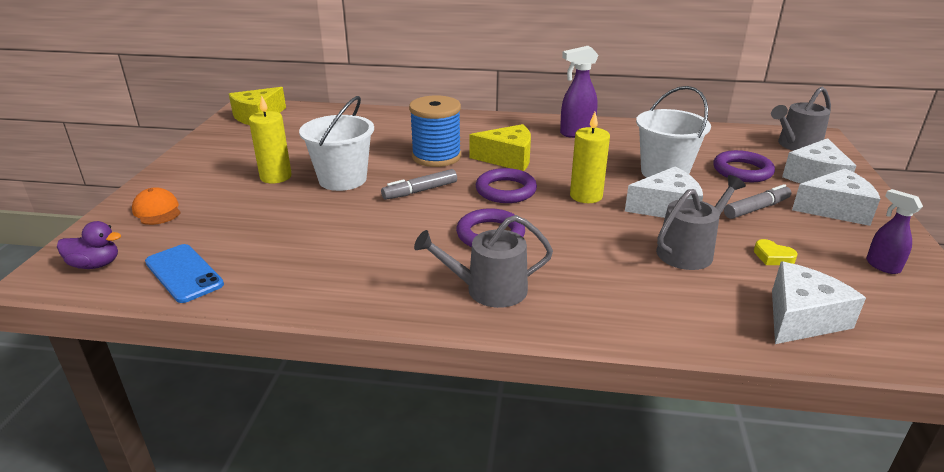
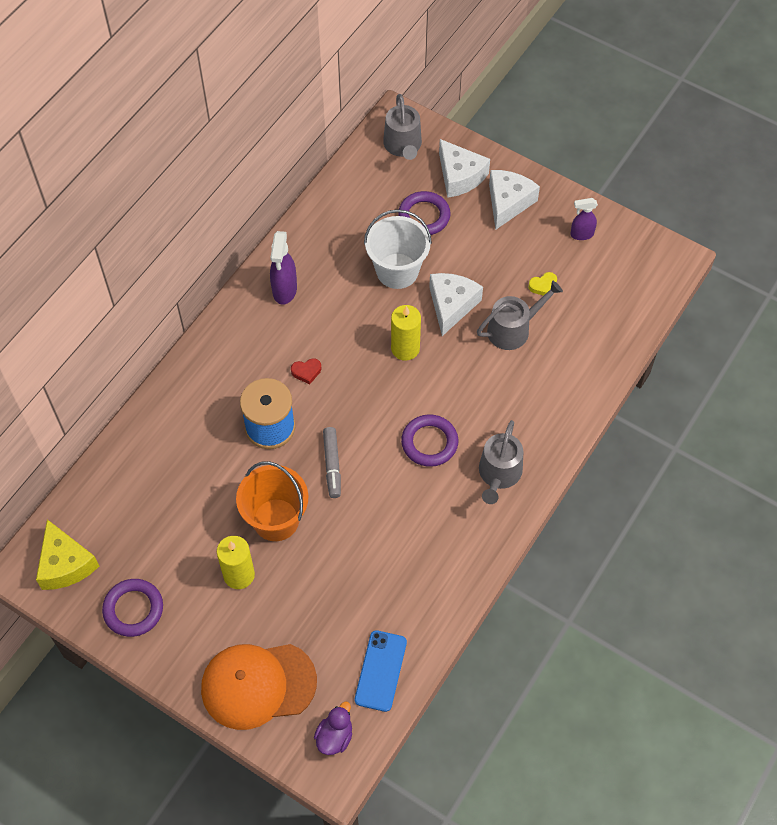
camera: 65 degrees left, 30 degrees up
(157, 210) = (258, 685): orange cap -> orange cap, size x2.07
(184, 273) = (380, 671): blue phone -> blue phone turned 60 degrees counterclockwise
(342, 179) = (276, 519): white bucket -> orange bucket
(506, 190) = (365, 401): purple ring -> purple ring (133, 609)
(507, 158) = (306, 372): yellow cheese -> red heart
(689, 251) = (513, 329): grey watering can -> grey watering can turned 75 degrees clockwise
(756, 208) = (482, 250): grey marker -> none
(801, 318) = (607, 319): white cheese -> none

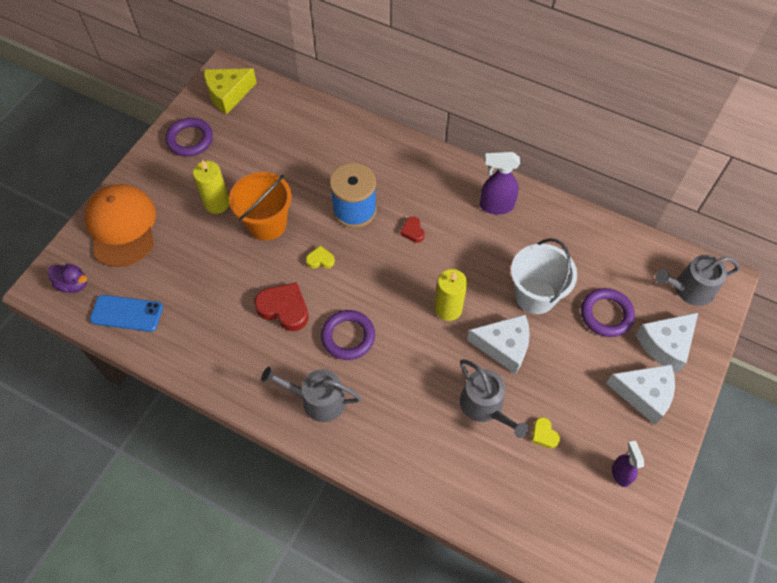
camera: 85 degrees right, 0 degrees up
(332, 465) = (320, 260): grey marker -> yellow heart
(390, 503) = (284, 309): none -> red heart

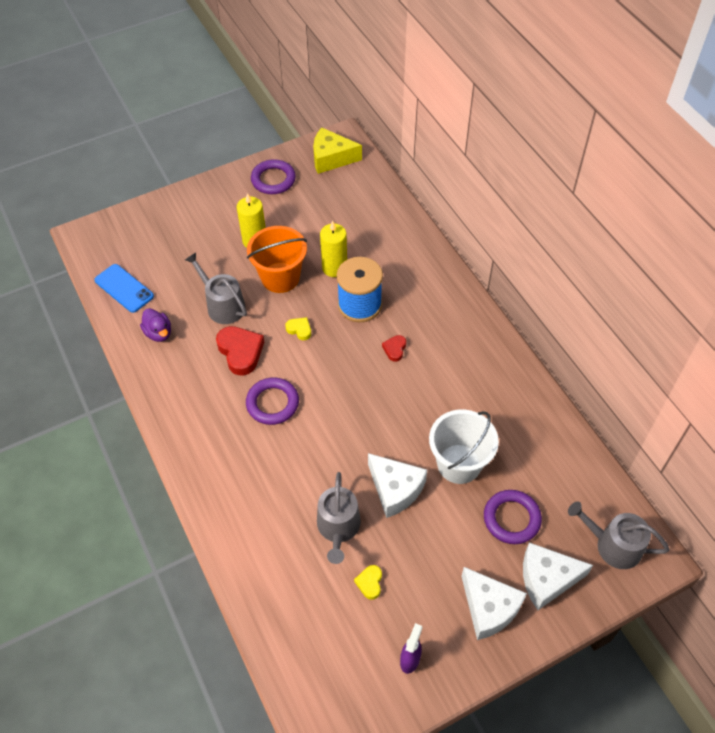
camera: 35 degrees right, 5 degrees down
(73, 284) = (104, 245): purple duck -> purple duck (158, 333)
(122, 227) = (171, 221): orange cap -> none
(318, 400) = (209, 438): grey watering can -> grey watering can (222, 305)
(448, 309) = (373, 430): yellow candle -> yellow candle (334, 268)
(496, 206) = (486, 368): purple spray bottle -> none

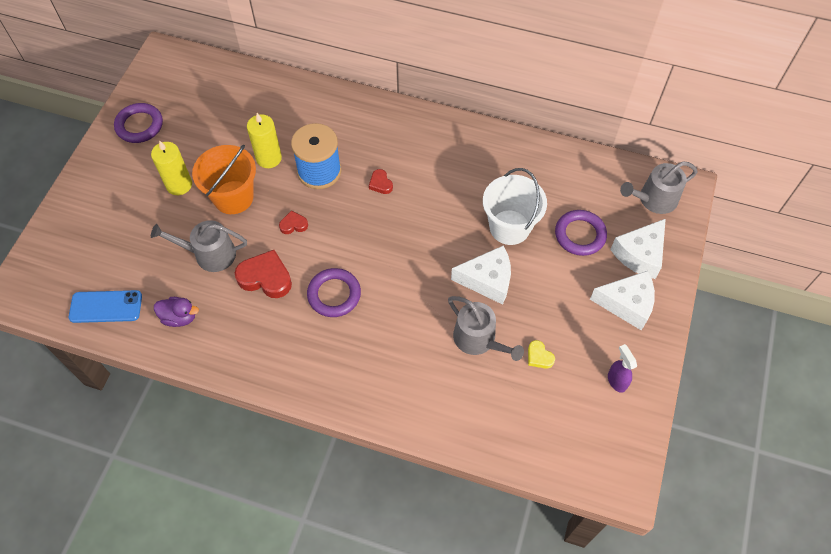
camera: 45 degrees left, 5 degrees up
(299, 330) = (293, 225): yellow heart -> red heart
(331, 158) = (171, 75): yellow cheese -> none

